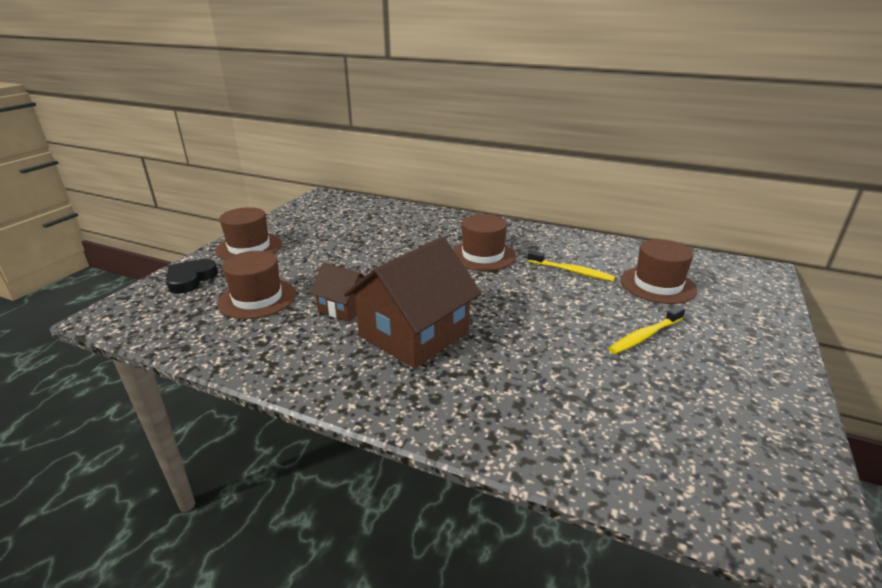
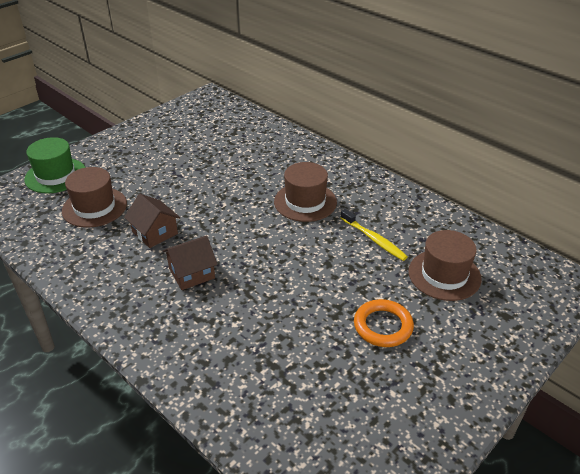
camera: 20 degrees right, 10 degrees up
(190, 279) = (55, 175): black heart -> green hat
(249, 247) = (114, 149): brown hat -> none
(414, 334) = (191, 273): brown house -> brown house, size x0.53
(645, 336) = (383, 326): yellow toothbrush -> orange ring

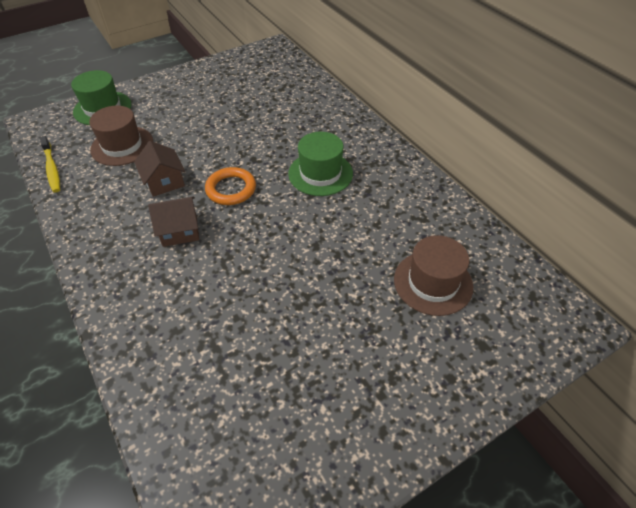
camera: 15 degrees right, 10 degrees up
(305, 202) = (320, 173): brown hat -> green hat
(374, 239) = (374, 227): yellow toothbrush -> yellow toothbrush (52, 168)
(383, 326) = (343, 328): orange ring -> orange ring (231, 189)

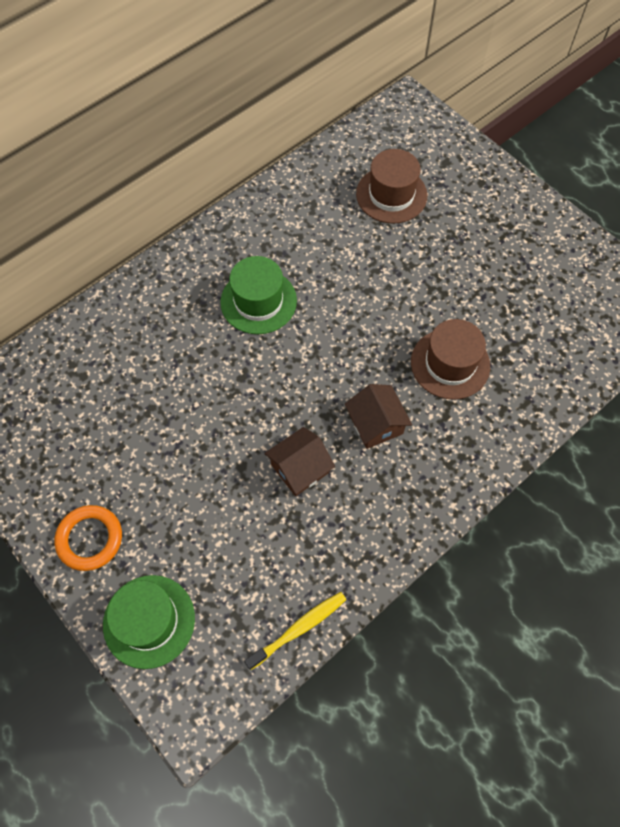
camera: 100 degrees left, 15 degrees up
(122, 146) = (237, 551): brown hat -> brown hat (450, 364)
(231, 189) = (300, 388): orange ring -> orange ring (90, 539)

